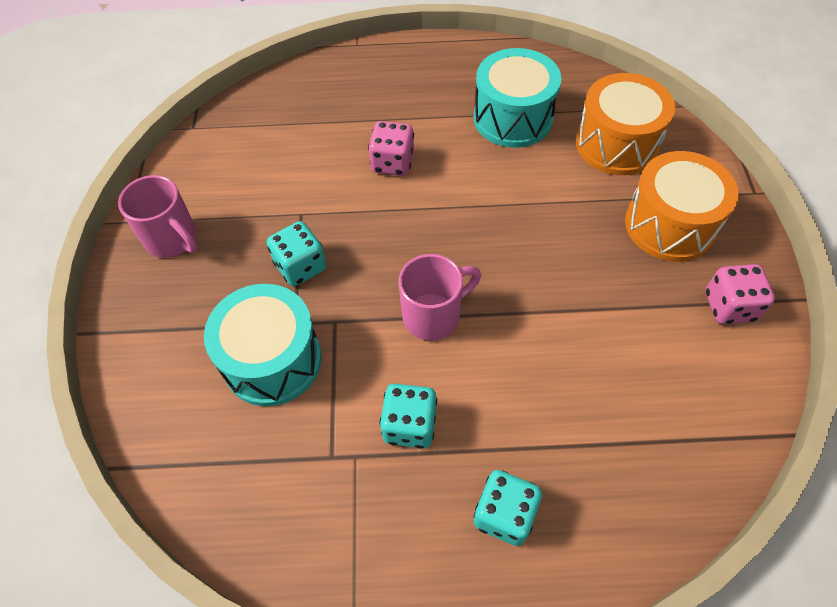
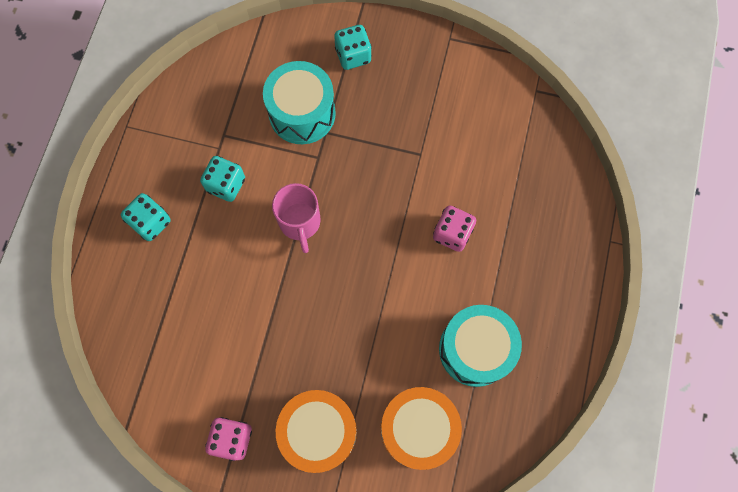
camera: 105 degrees right, 15 degrees up
(173, 239) = (423, 65): pink mug -> none
(300, 266) = (371, 144): turquoise dice -> turquoise dice (353, 56)

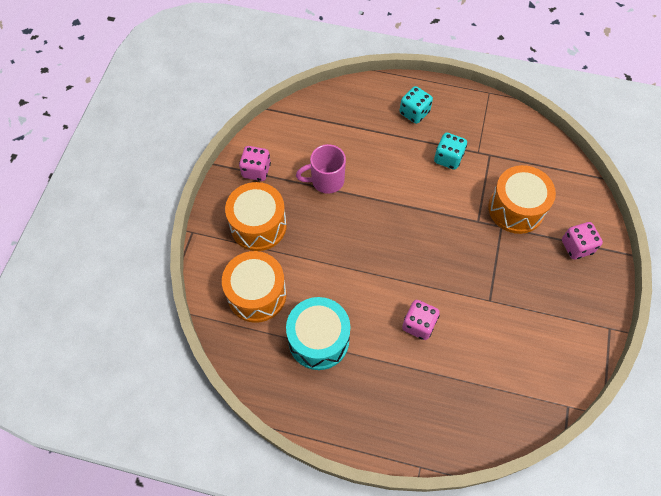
camera: 90 degrees right, 10 degrees down
(300, 223) = (420, 209): pink mug -> pink mug (326, 180)
(302, 113) = (516, 209): turquoise drum -> orange drum
(353, 56) = (576, 247): turquoise dice -> pink dice

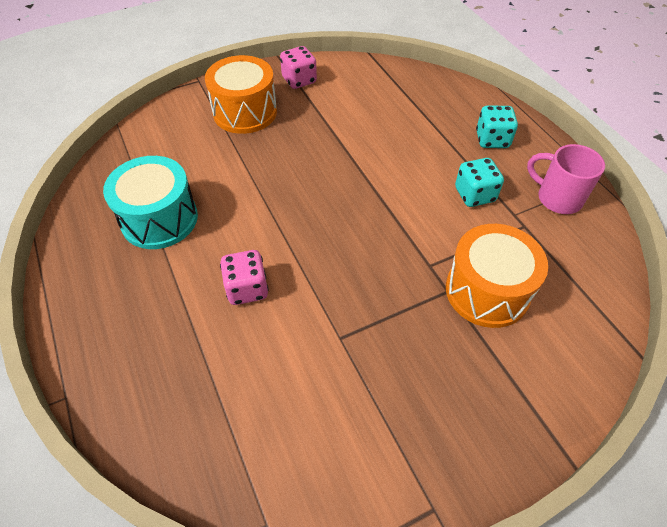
camera: 50 degrees right, 10 degrees down
(257, 294) = (172, 150): orange drum -> none
(326, 180) = (340, 125): pink mug -> pink mug (557, 198)
(576, 247) = (510, 388): pink dice -> none

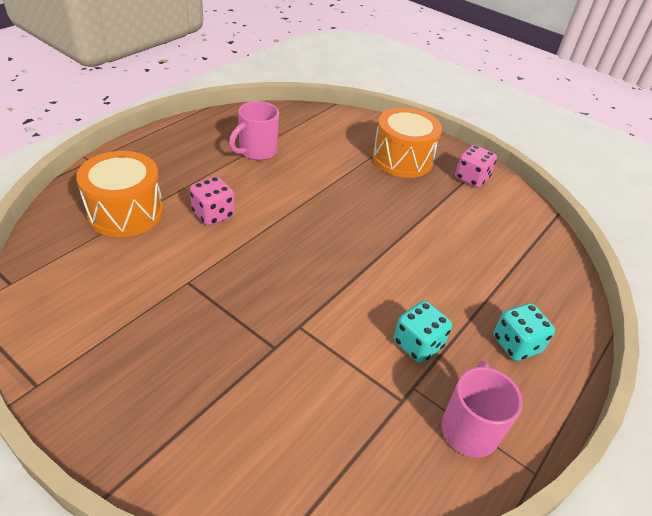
camera: 60 degrees right, 10 degrees down
(159, 219) = (256, 151): turquoise drum -> pink mug
(487, 291) = (290, 381): orange drum -> orange drum (126, 212)

